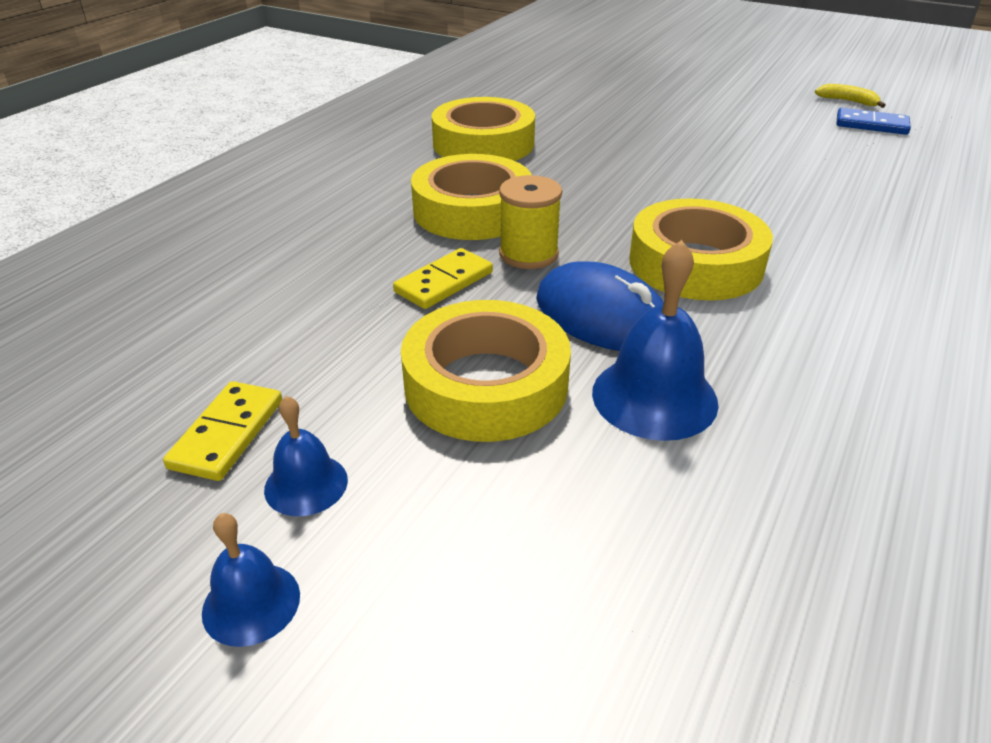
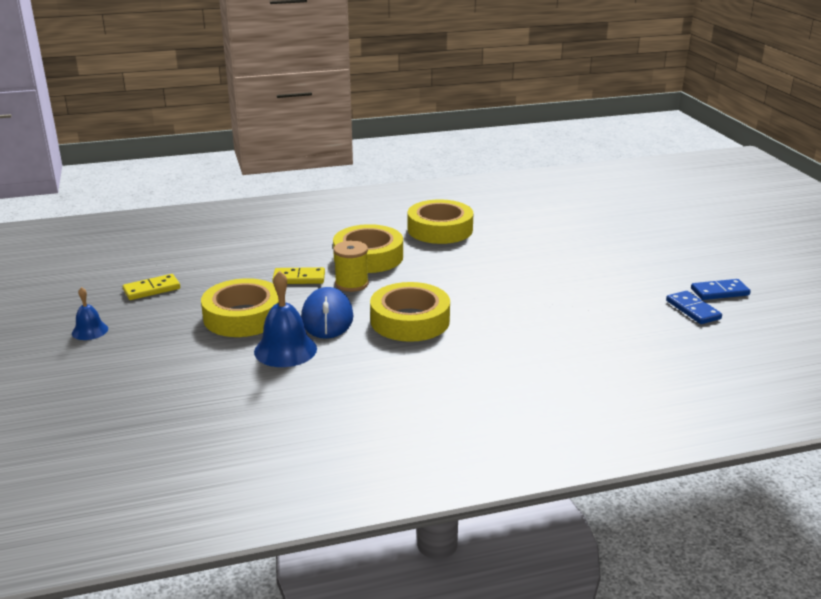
camera: 45 degrees right, 10 degrees down
(306, 484) = (146, 313): blue bell -> none
(848, 101) = (719, 292): yellow banana -> blue domino

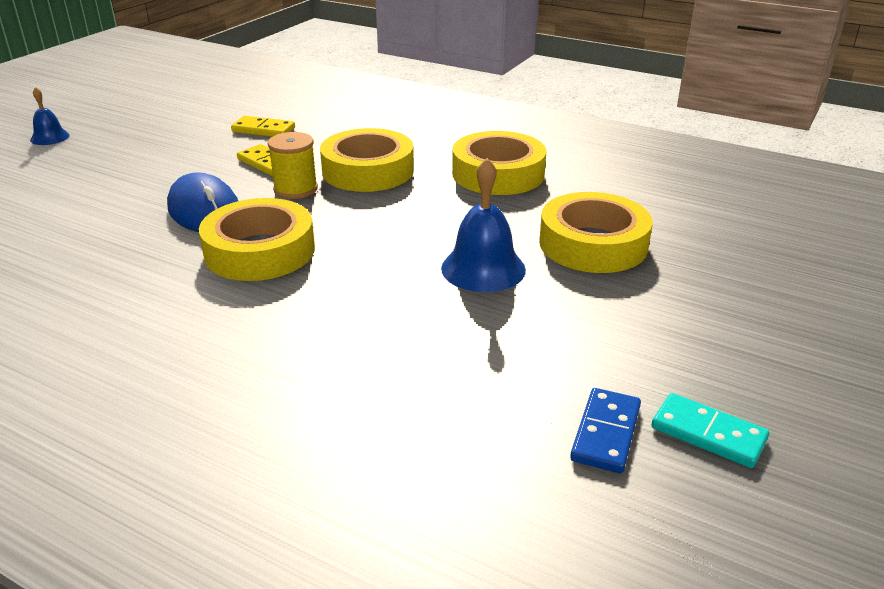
camera: 45 degrees right, 5 degrees up
(152, 289) = (154, 124): yellow domino -> yellow domino (263, 130)
(243, 316) = (154, 176): yellow tape -> yellow tape (593, 244)
(285, 350) = (112, 221): blue bell -> blue bell (483, 268)
(327, 318) = (204, 211): blue mouse -> blue mouse turned 75 degrees counterclockwise
(719, 292) = (708, 433): blue domino -> turquoise domino

